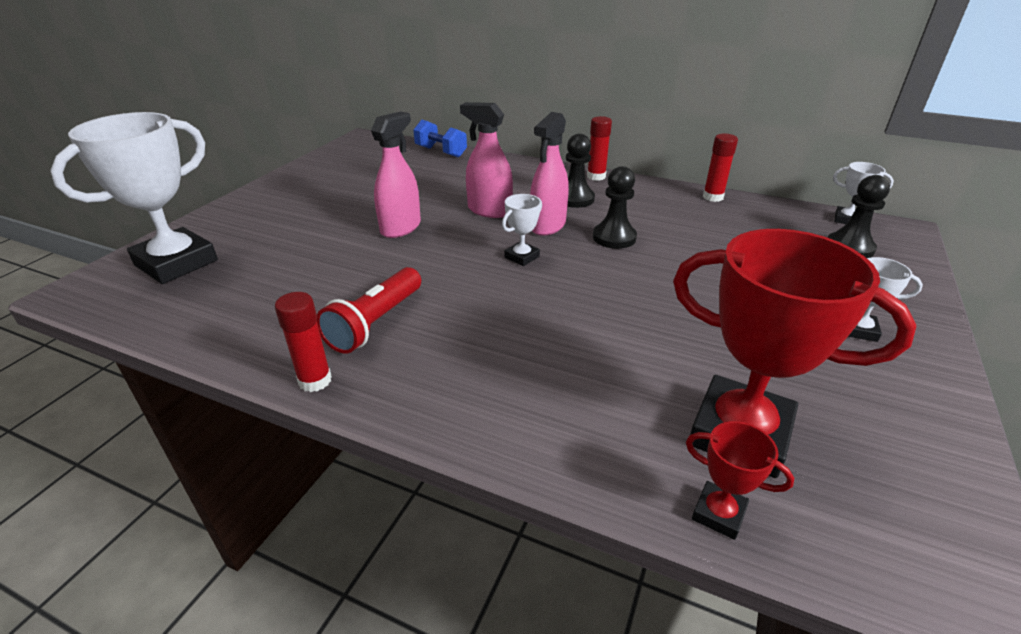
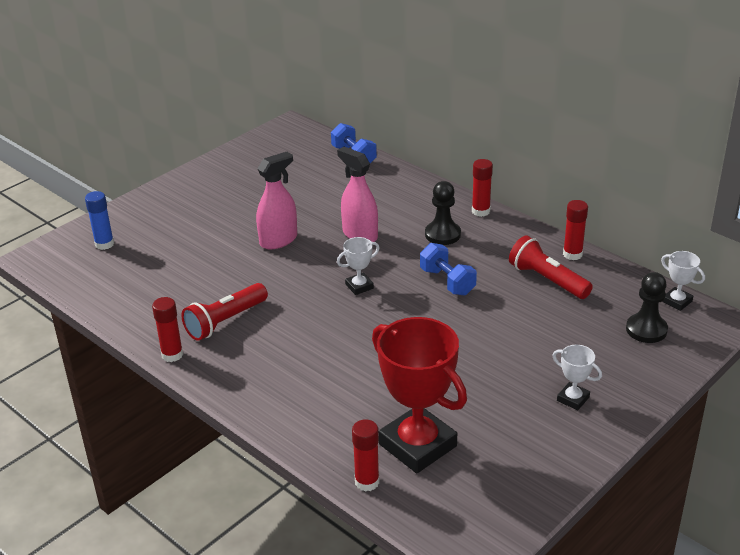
camera: 20 degrees right, 0 degrees up
(176, 263) = (104, 244): white trophy -> blue glue stick
(547, 226) = (399, 259): pink spray bottle -> none
(614, 237) = (447, 281): black pawn -> blue dumbbell
(711, 221) = (547, 280): none -> red flashlight
(718, 513) = (367, 482): red trophy -> red glue stick

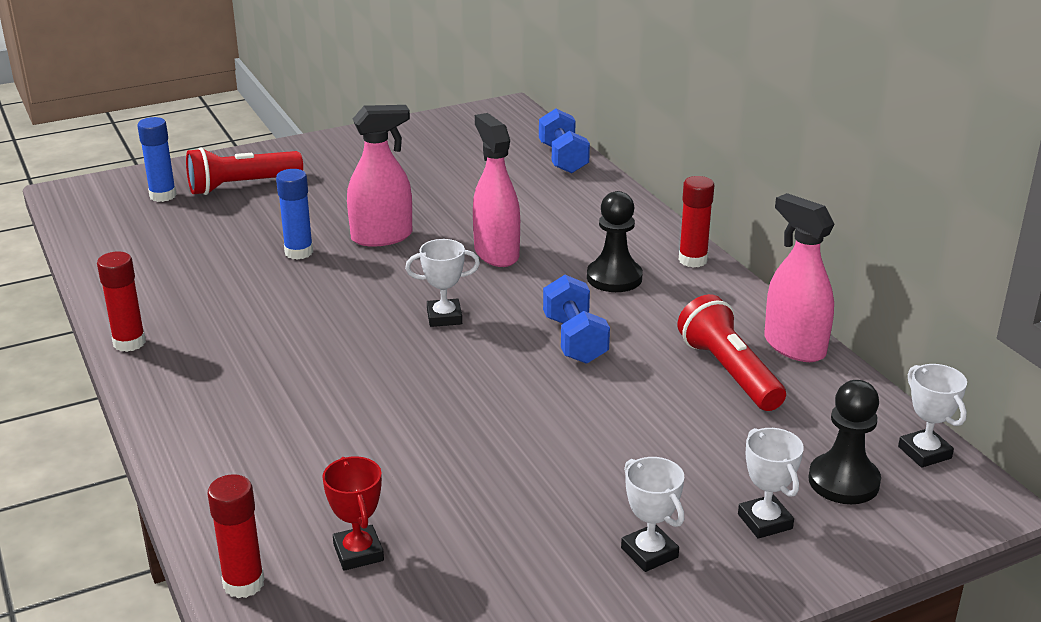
camera: 20 degrees right, 5 degrees down
(225, 321) = (230, 318): red flashlight -> red flashlight (241, 186)
(232, 264) = (299, 252): none -> blue glue stick
(417, 445) = (358, 552): red trophy -> red trophy, size x0.45
(572, 254) = (794, 346): red glue stick -> pink spray bottle
(620, 364) = (765, 521): none -> white trophy

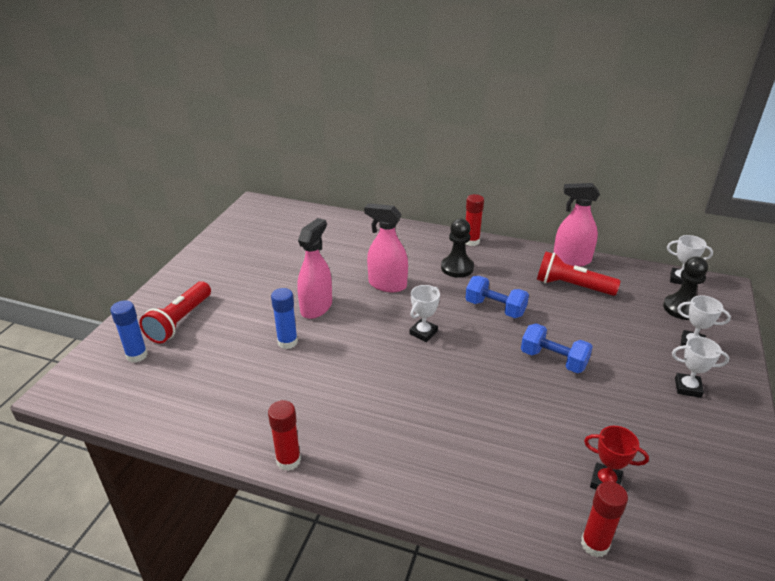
camera: 45 degrees left, 5 degrees up
(563, 159) = (330, 218): blue dumbbell -> blue dumbbell (553, 360)

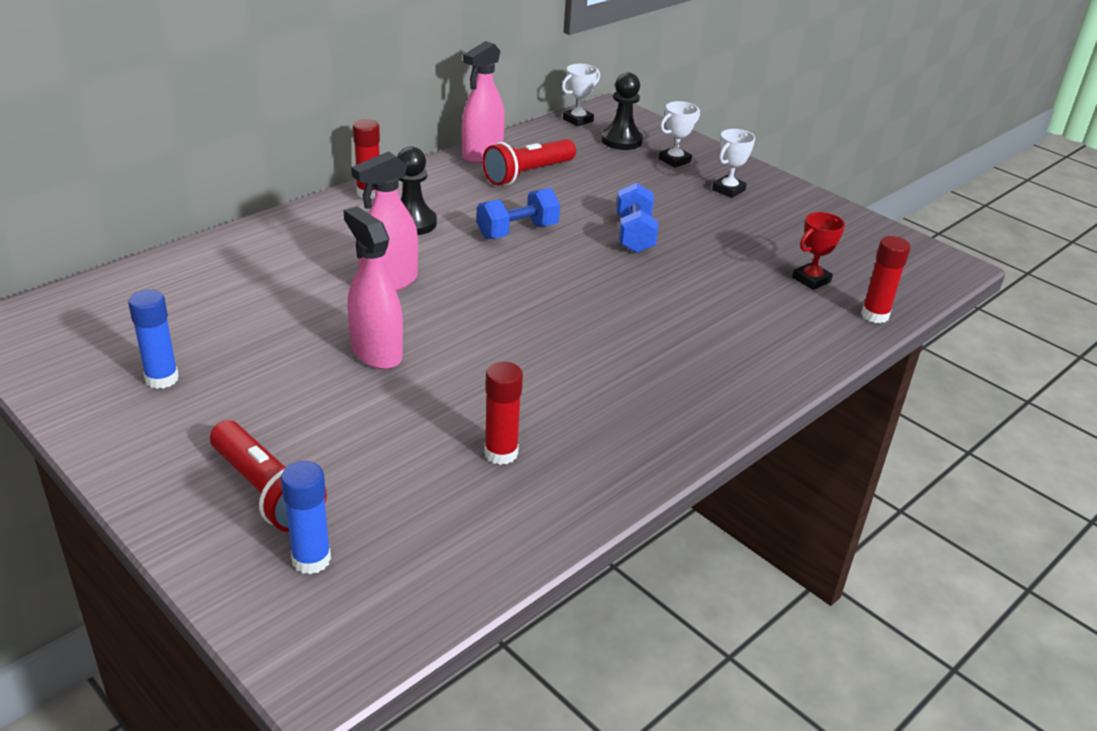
camera: 65 degrees left, 0 degrees up
(287, 342) = (429, 400): blue glue stick -> blue glue stick (162, 379)
(288, 460) = (656, 463): red glue stick -> red glue stick (501, 453)
(423, 333) = (514, 292): white trophy -> none
(553, 360) = (634, 235): blue dumbbell -> blue dumbbell turned 60 degrees counterclockwise

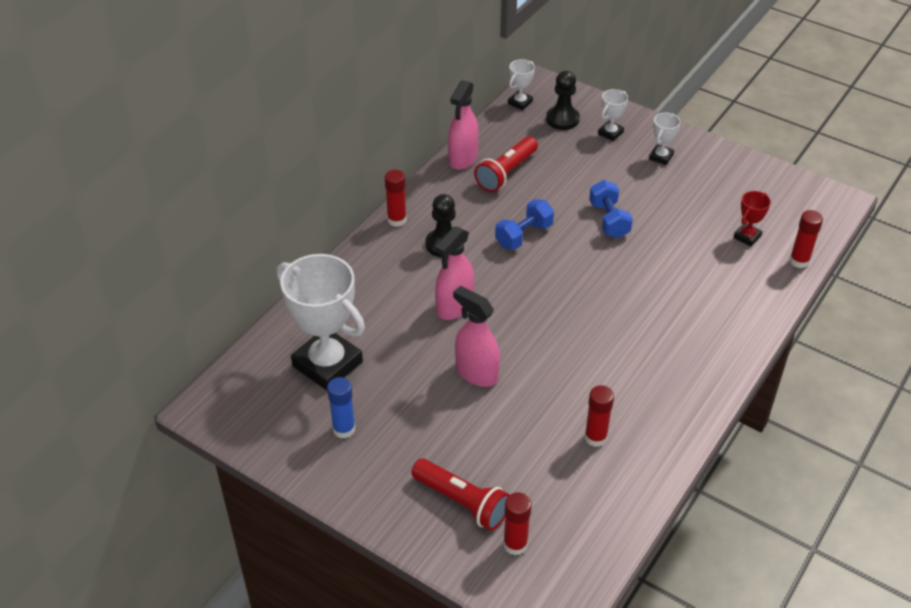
camera: 10 degrees left, 10 degrees up
(189, 309) = (327, 364): none -> white trophy
(311, 559) = (515, 544): blue glue stick -> red glue stick

